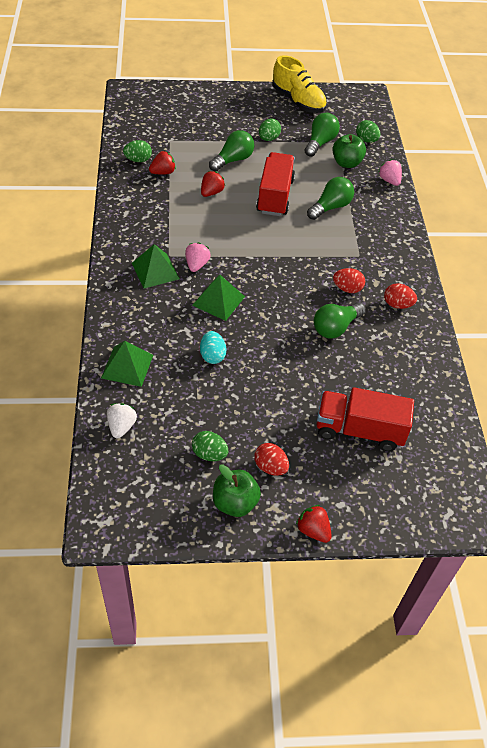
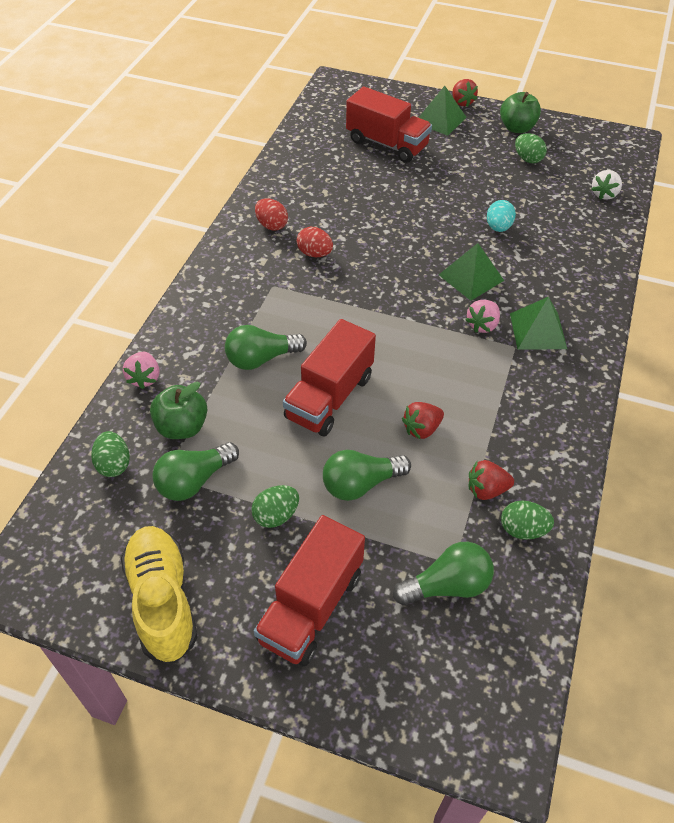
camera: 155 degrees left, 0 degrees up
(127, 366) = (591, 239): green pyramid -> green pyramid (440, 120)
(231, 112) = (311, 606): none -> red truck
(270, 467) = (478, 140): red egg -> none
(335, 327) = (354, 221): green light bulb -> green light bulb (447, 585)

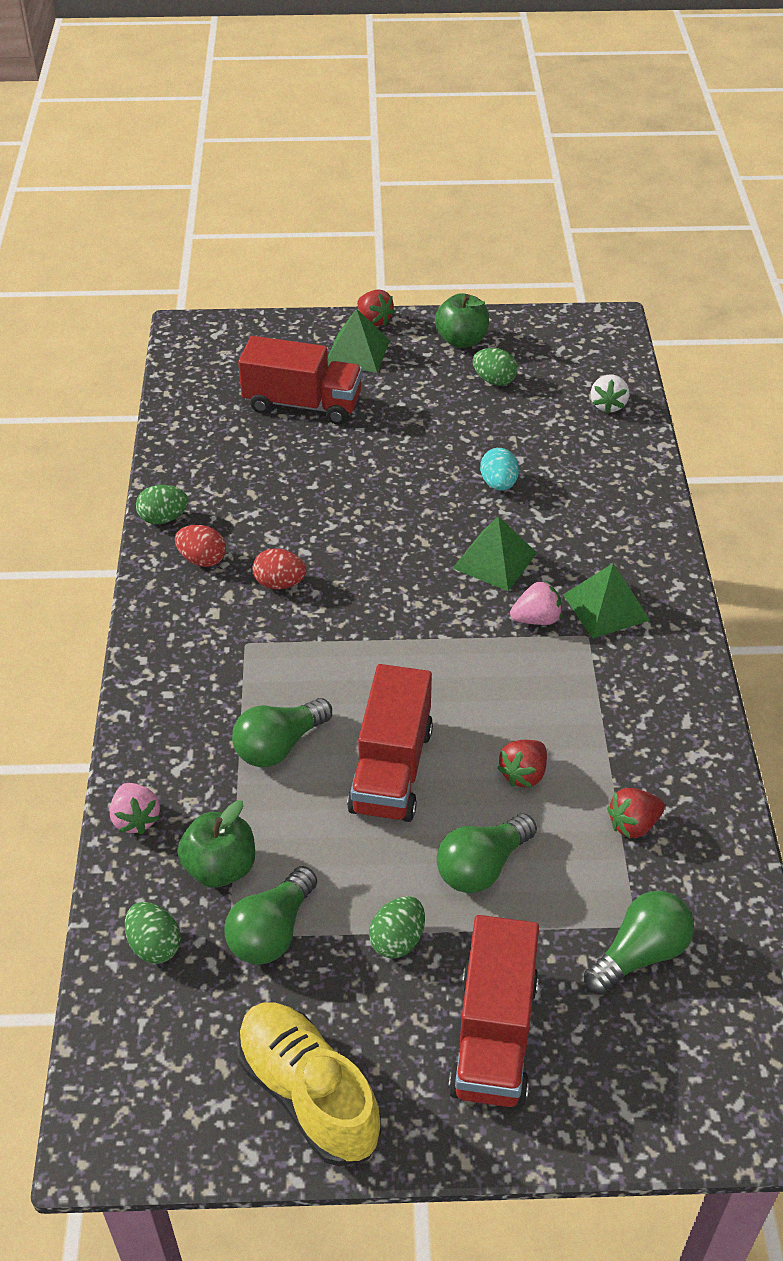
camera: 20 degrees left, 5 degrees down
(482, 325) = (536, 619): pink strawberry -> pink strawberry turned 120 degrees counterclockwise
(522, 529) = (695, 858): green egg -> green egg (163, 518)

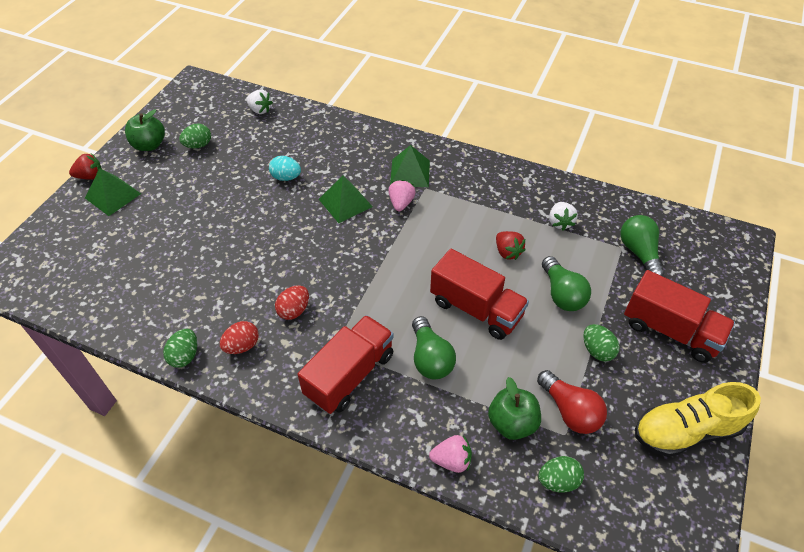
camera: 65 degrees left, 5 degrees up
(272, 931) = (570, 411): green light bulb -> red light bulb
(302, 404) = (137, 240): red truck -> red truck (349, 375)
(633, 824) = (560, 222): red strawberry -> white strawberry

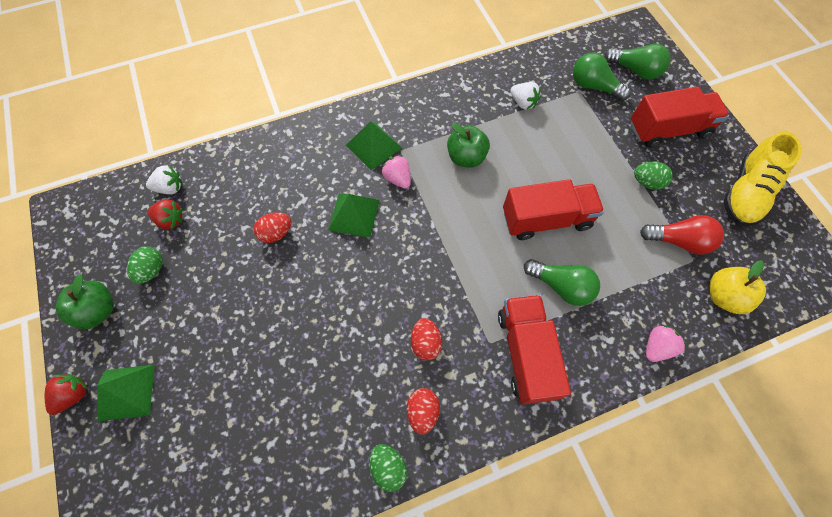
camera: 45 degrees left, 15 degrees up
(286, 177) = (276, 233): turquoise egg -> red egg
(507, 252) = (516, 156): red strawberry -> red strawberry (170, 220)
(512, 423) = (659, 283): green apple -> green apple (466, 157)
(558, 481) = (723, 296): green egg -> yellow apple
(562, 294) = (584, 158): green light bulb -> green light bulb (635, 70)

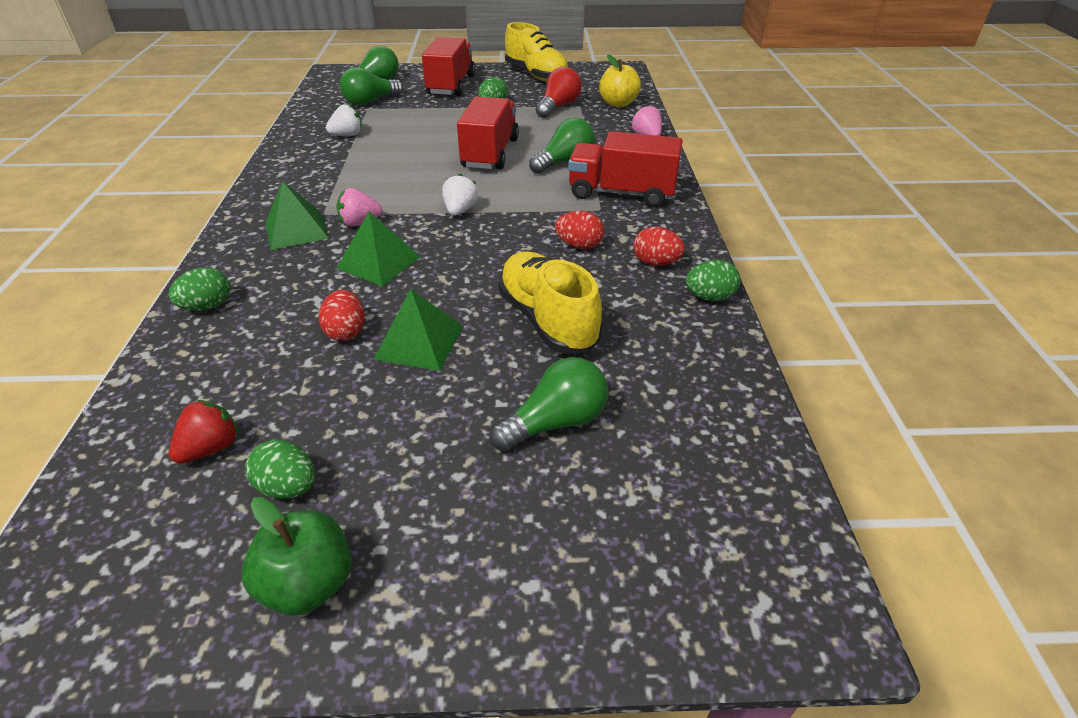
camera: 70 degrees left, 25 degrees down
(74, 394) = (463, 645): red strawberry -> none
(127, 392) = (500, 552): green pyramid -> green pyramid (419, 342)
(170, 188) = (144, 440): white strawberry -> white strawberry (460, 210)
(224, 390) = (555, 422): none -> green light bulb
(278, 148) = (207, 306): none -> green egg
(323, 351) = (548, 320): none -> yellow shoe
(466, 157) = (378, 177): green apple -> none

